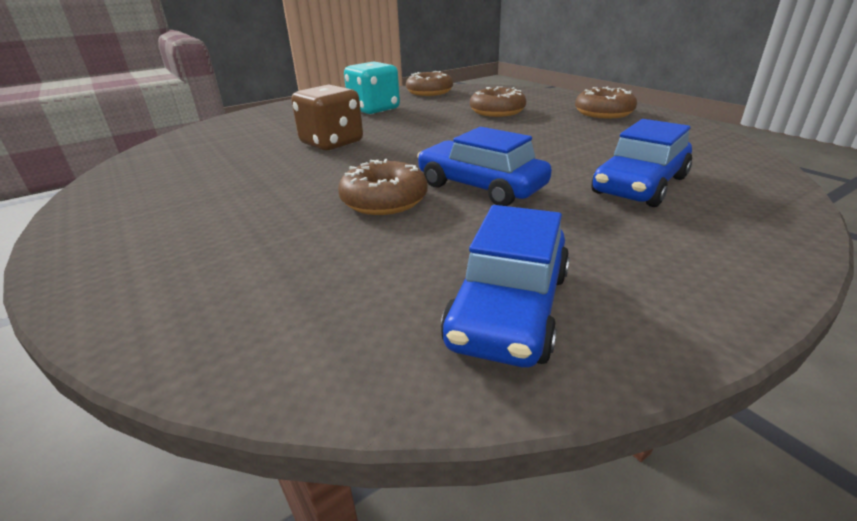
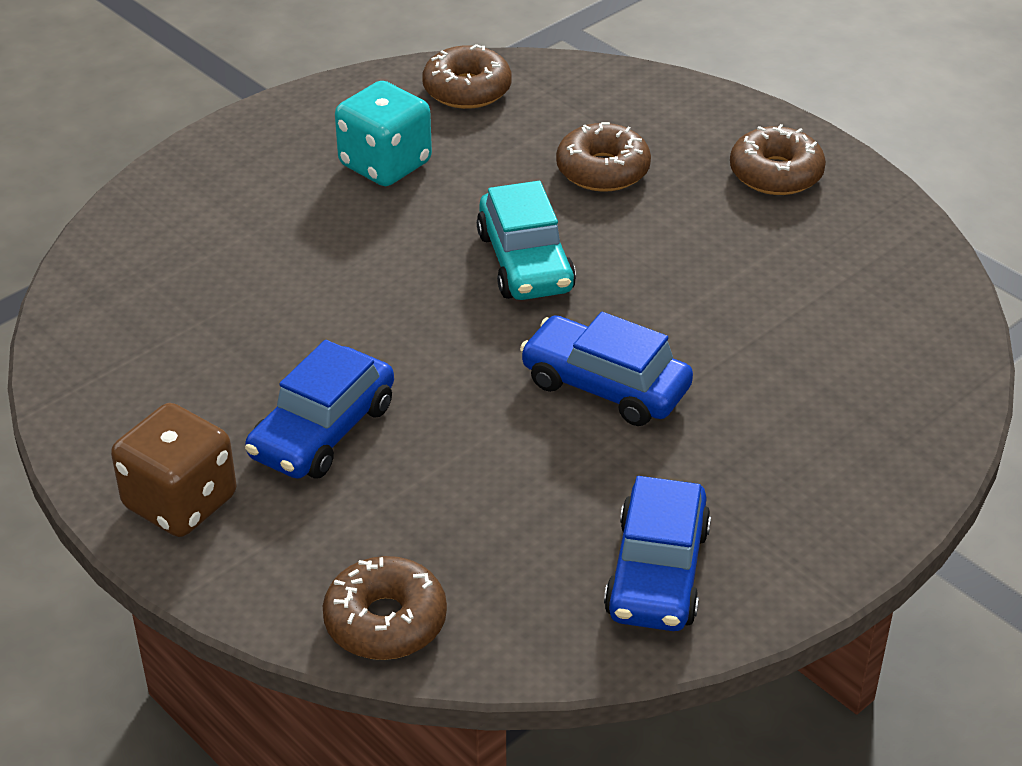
camera: 10 degrees left, 10 degrees up
(332, 143) = (359, 283): brown dice -> brown dice (180, 502)
(384, 200) = (489, 421): brown donut -> brown donut (385, 621)
(440, 138) = (525, 262): none -> turquoise car
(639, 185) = (801, 373): blue car -> blue car (322, 431)

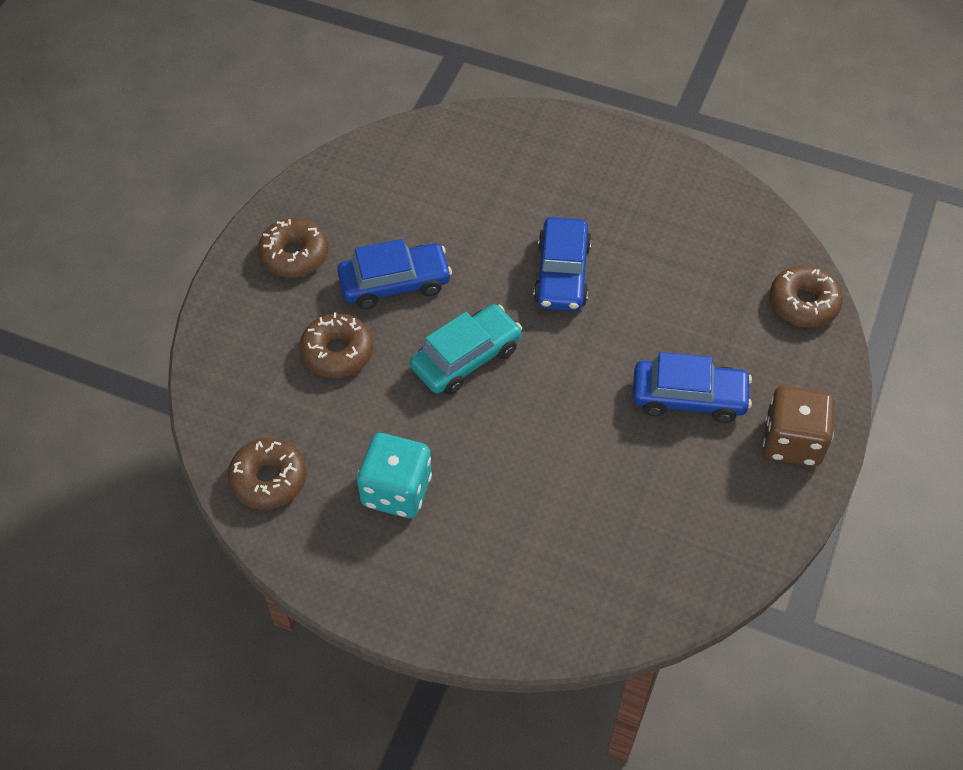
camera: 115 degrees left, 15 degrees up
(657, 572) = (690, 204): blue car -> blue car (395, 283)

